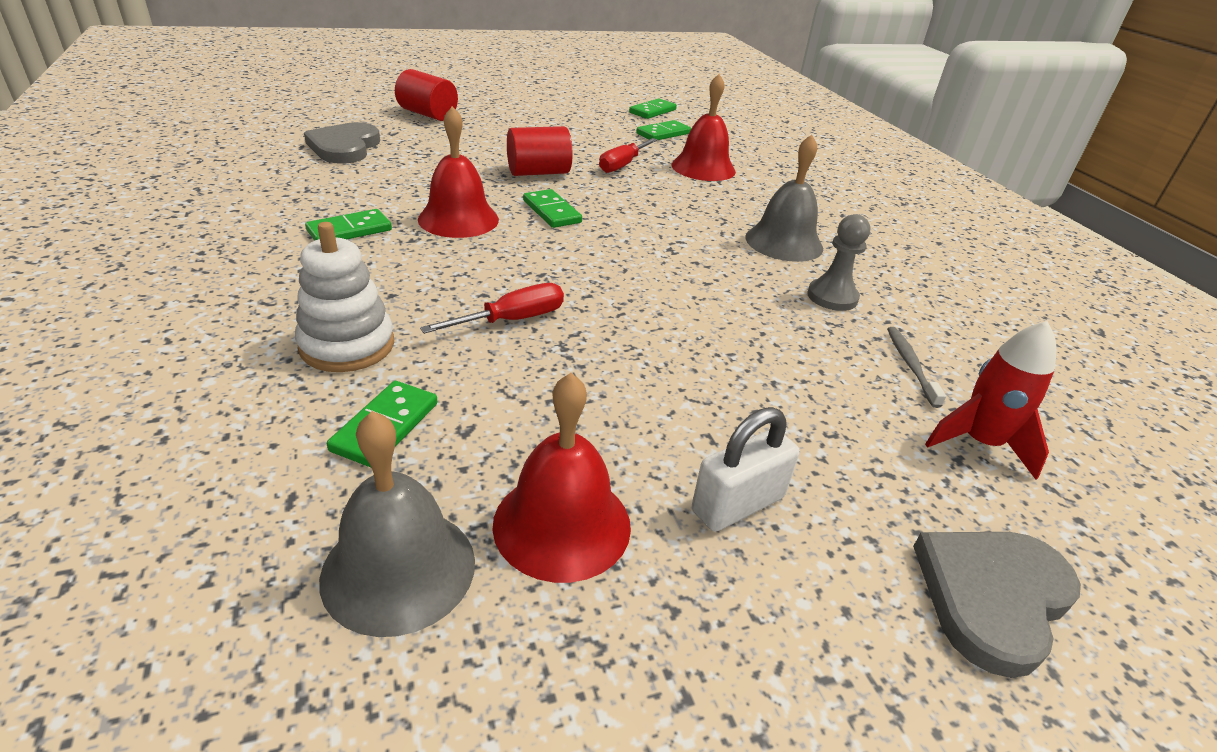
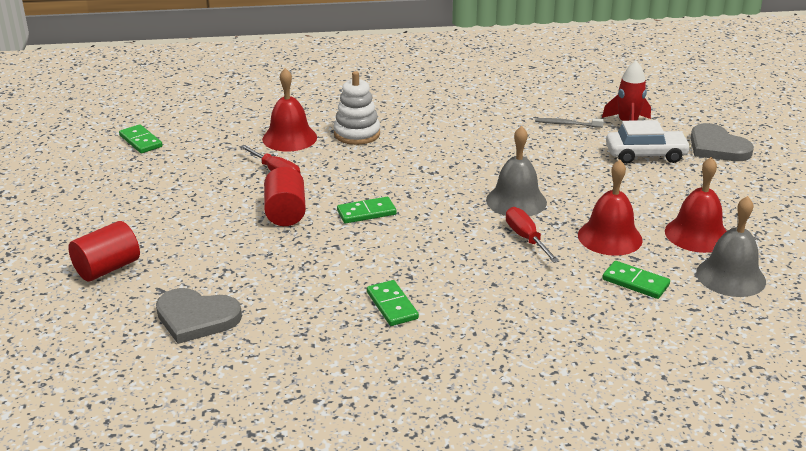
camera: 75 degrees left, 5 degrees down
(347, 345) = (558, 298): white stacking toy -> white stacking toy (357, 134)
(458, 219) = (376, 254): red bell -> red bell (610, 237)
(663, 133) = (204, 144): green domino -> none
(737, 504) = (677, 190): white padlock -> none
(784, 242) = (425, 130): grey bell -> grey bell (516, 201)
(832, 297) = (497, 129): grey pawn -> none
(863, 463) = (645, 155): none -> white car

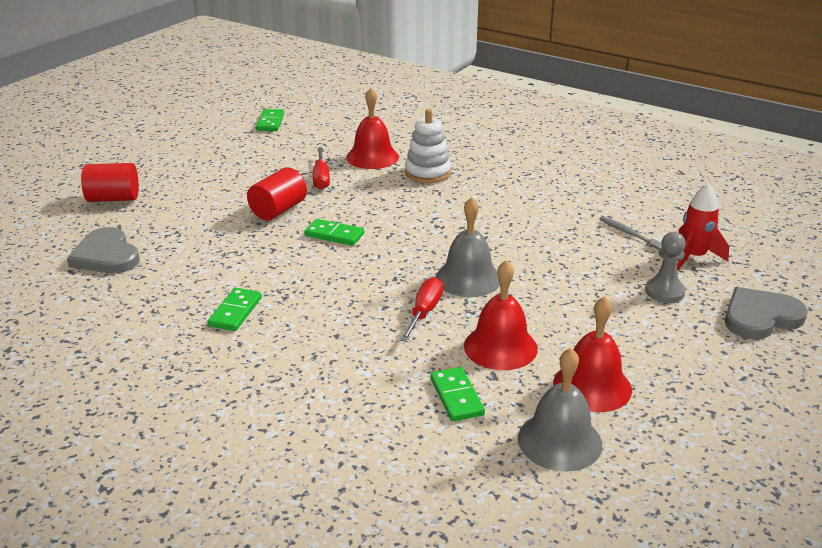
camera: 40 degrees right, 0 degrees up
(645, 155) = (664, 292): white car -> grey pawn
(717, 147) = (760, 317): grey heart -> grey heart turned 60 degrees clockwise

